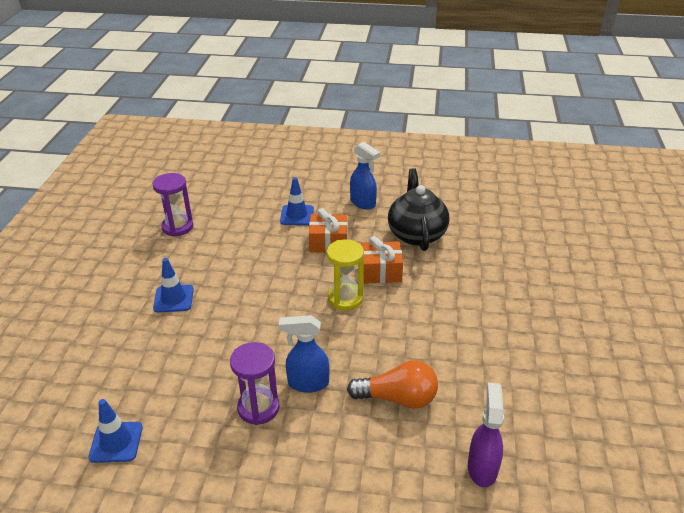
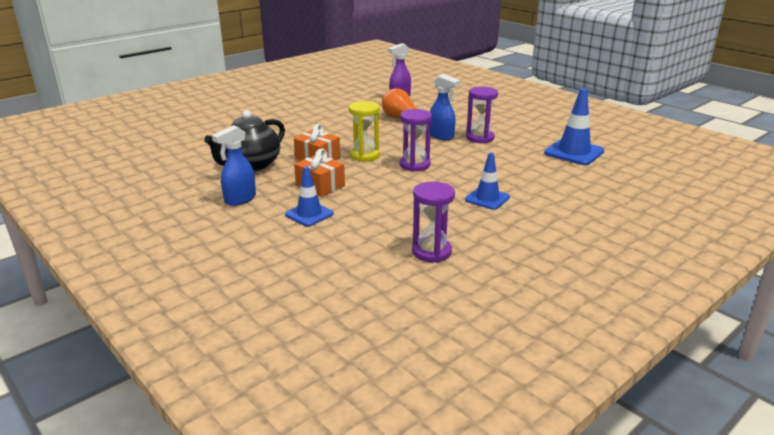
camera: 140 degrees left, 10 degrees down
(116, 442) = (574, 152): blue traffic cone -> blue traffic cone, size x1.54
(281, 310) = (414, 165): none -> purple hourglass
(363, 203) = (240, 199): blue spray bottle -> blue spray bottle turned 135 degrees counterclockwise

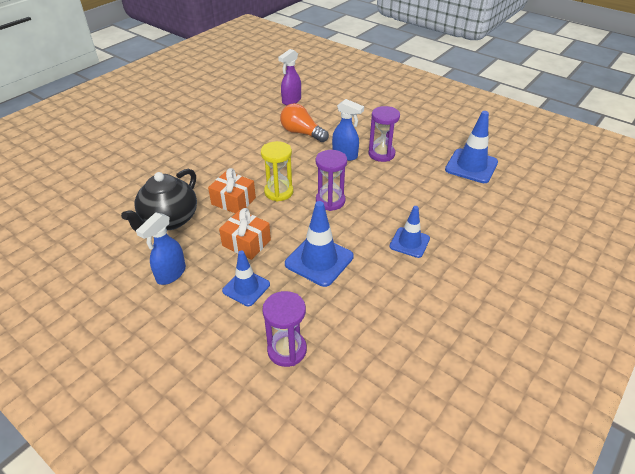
camera: 10 degrees left, 15 degrees up
(388, 203) = (319, 260): none -> blue traffic cone
(431, 252) = (377, 328): purple hourglass -> purple hourglass (287, 350)

